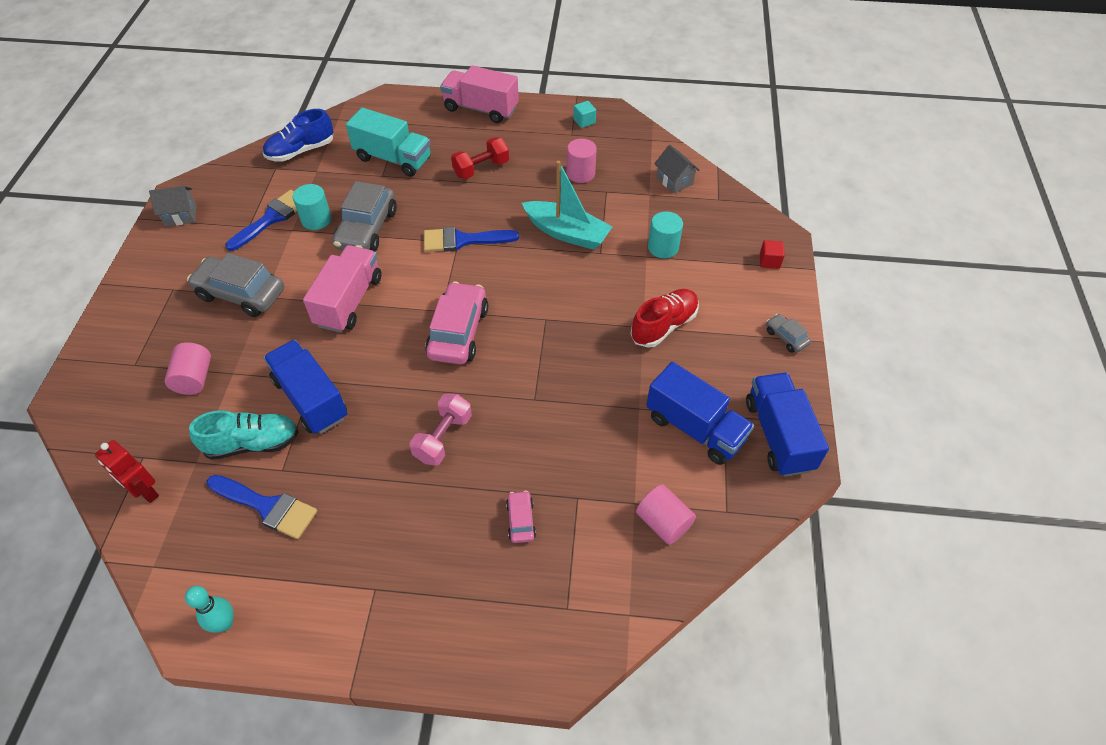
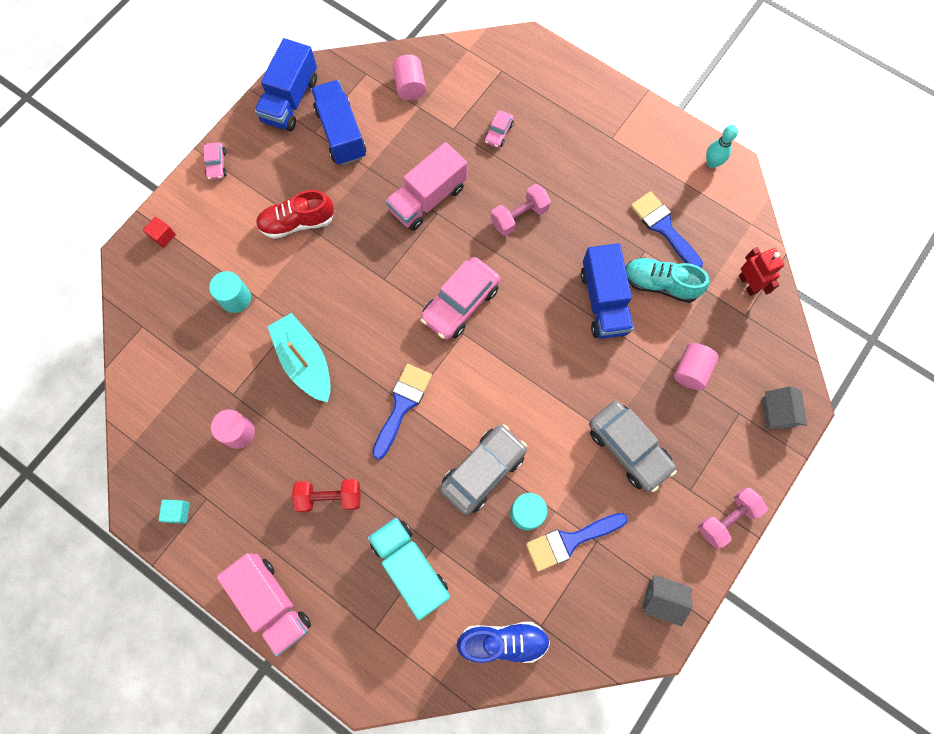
camera: 150 degrees left, 20 degrees up
(132, 283) = (726, 518): none -> pink dumbbell
(349, 301) = (536, 386): pink truck -> pink truck (428, 198)
(463, 240) = (402, 405): blue brush -> blue brush turned 90 degrees counterclockwise
(674, 181) = (160, 371): grey house -> grey house (777, 412)
(786, 337) = (217, 164): grey car -> pink car

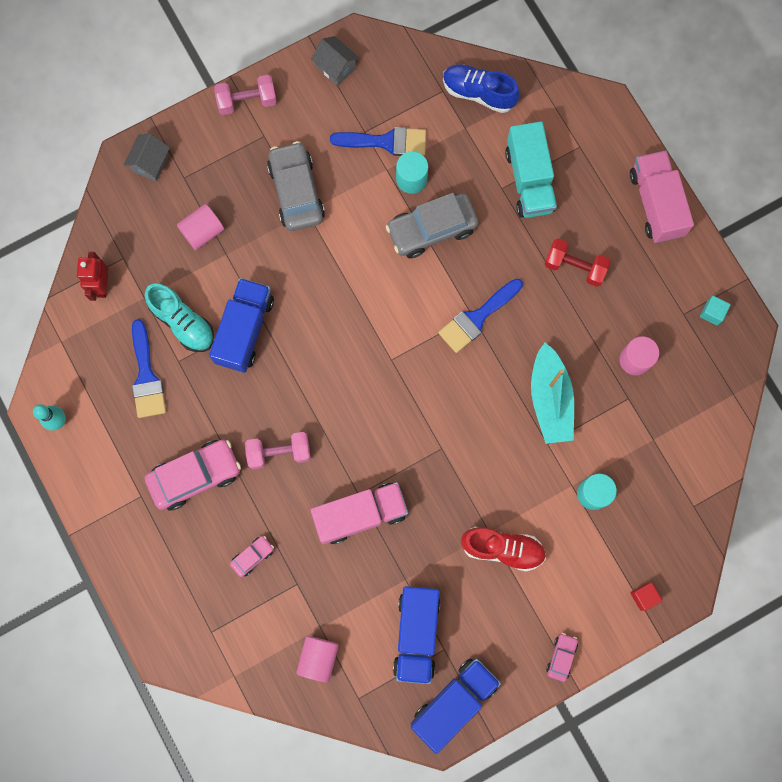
camera: 155 degrees left, 5 degrees up
(460, 303) = (379, 389): pink car -> pink car (195, 476)

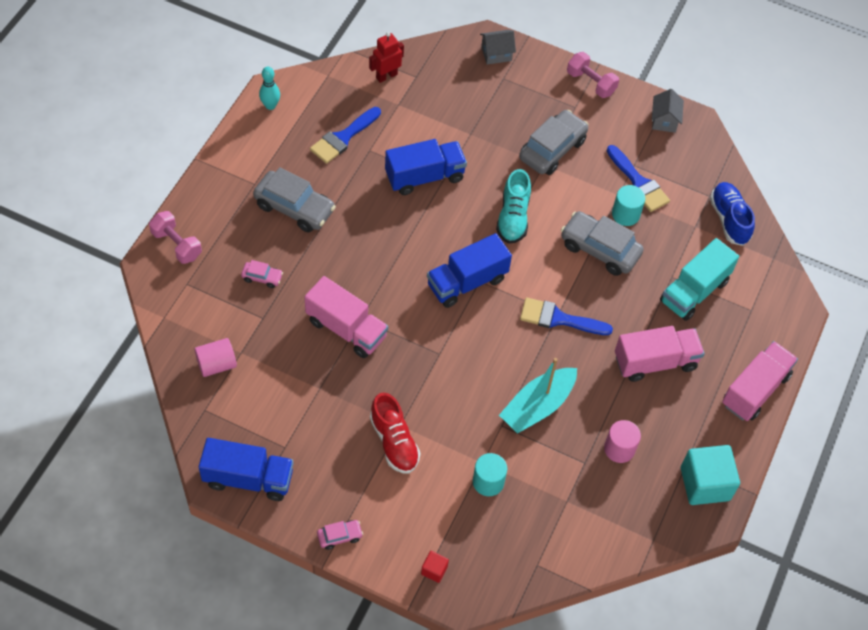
camera: 50 degrees right, 20 degrees down
(183, 322) = (399, 137): turquoise shoe -> turquoise shoe (513, 217)
(195, 476) = (294, 208): pink car -> grey car
(203, 232) = (474, 111): pink cylinder -> none
(279, 452) = (352, 249): pink dumbbell -> pink dumbbell (176, 245)
(416, 633) = (283, 420): blue truck -> blue truck (467, 282)
(574, 267) = (655, 362): red dumbbell -> pink truck
(712, 313) = (705, 484): turquoise cube -> turquoise cube, size x2.19

